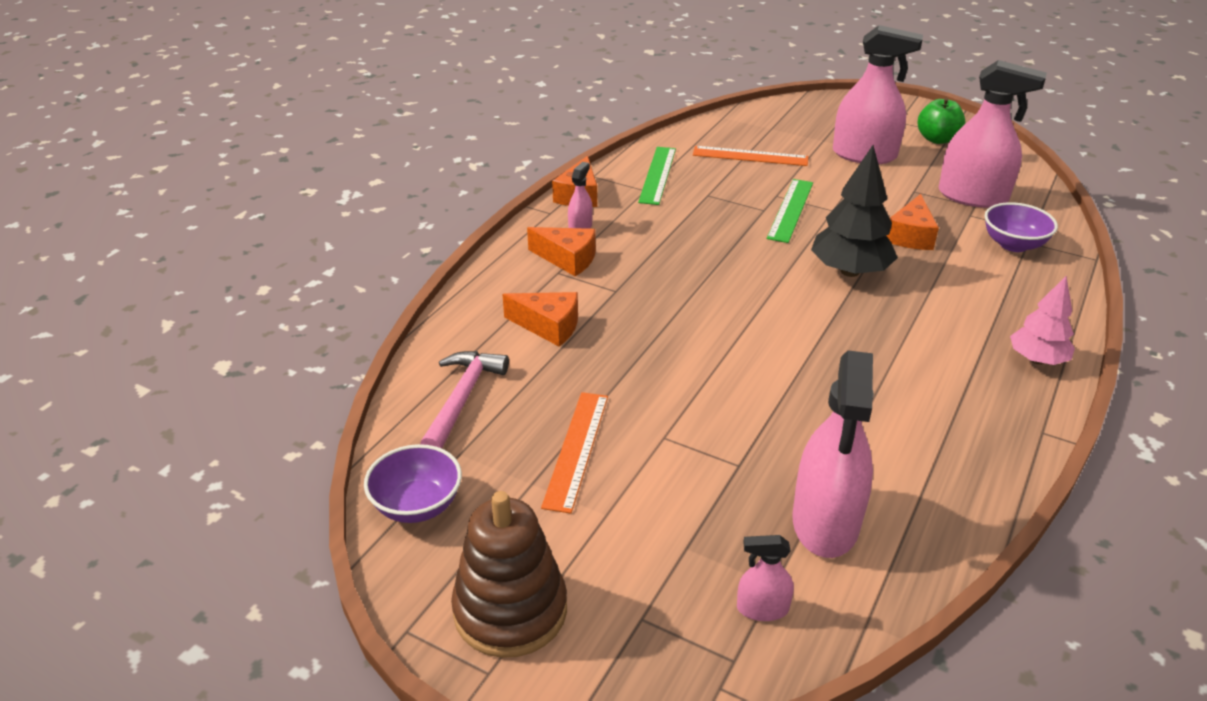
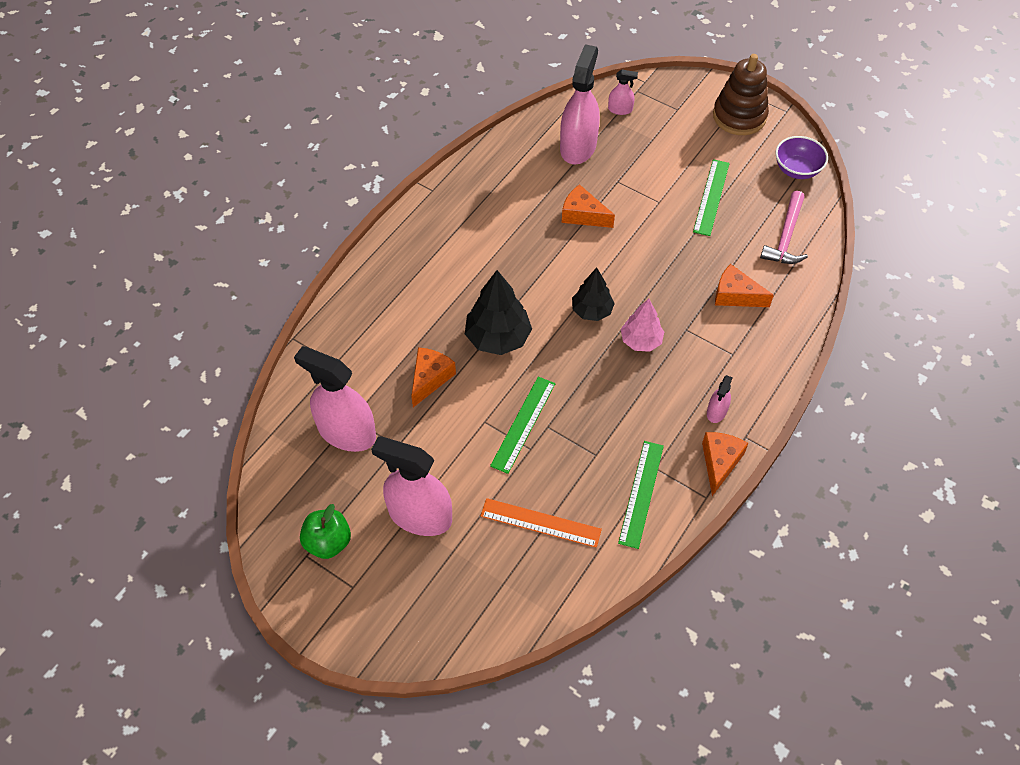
camera: 175 degrees left, 20 degrees up
(567, 259) = (725, 369): orange cheese -> orange cheese (583, 215)
(576, 449) = (711, 197): orange ruler -> green ruler
(740, 301) = (591, 311): none -> black tree
(1013, 244) = (349, 361): purple bowl -> none
(1037, 359) = (403, 242): pink tree -> pink tree (641, 341)

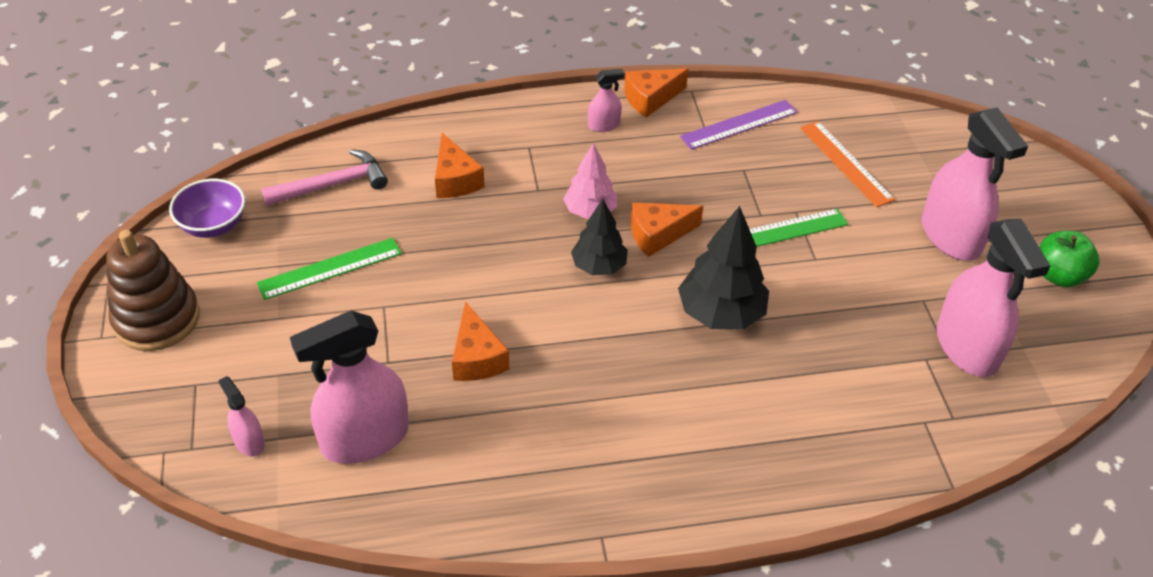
camera: 135 degrees left, 10 degrees down
(430, 378) = (831, 330): orange cheese -> orange cheese (658, 234)
(641, 493) = (739, 124): green ruler -> purple ruler

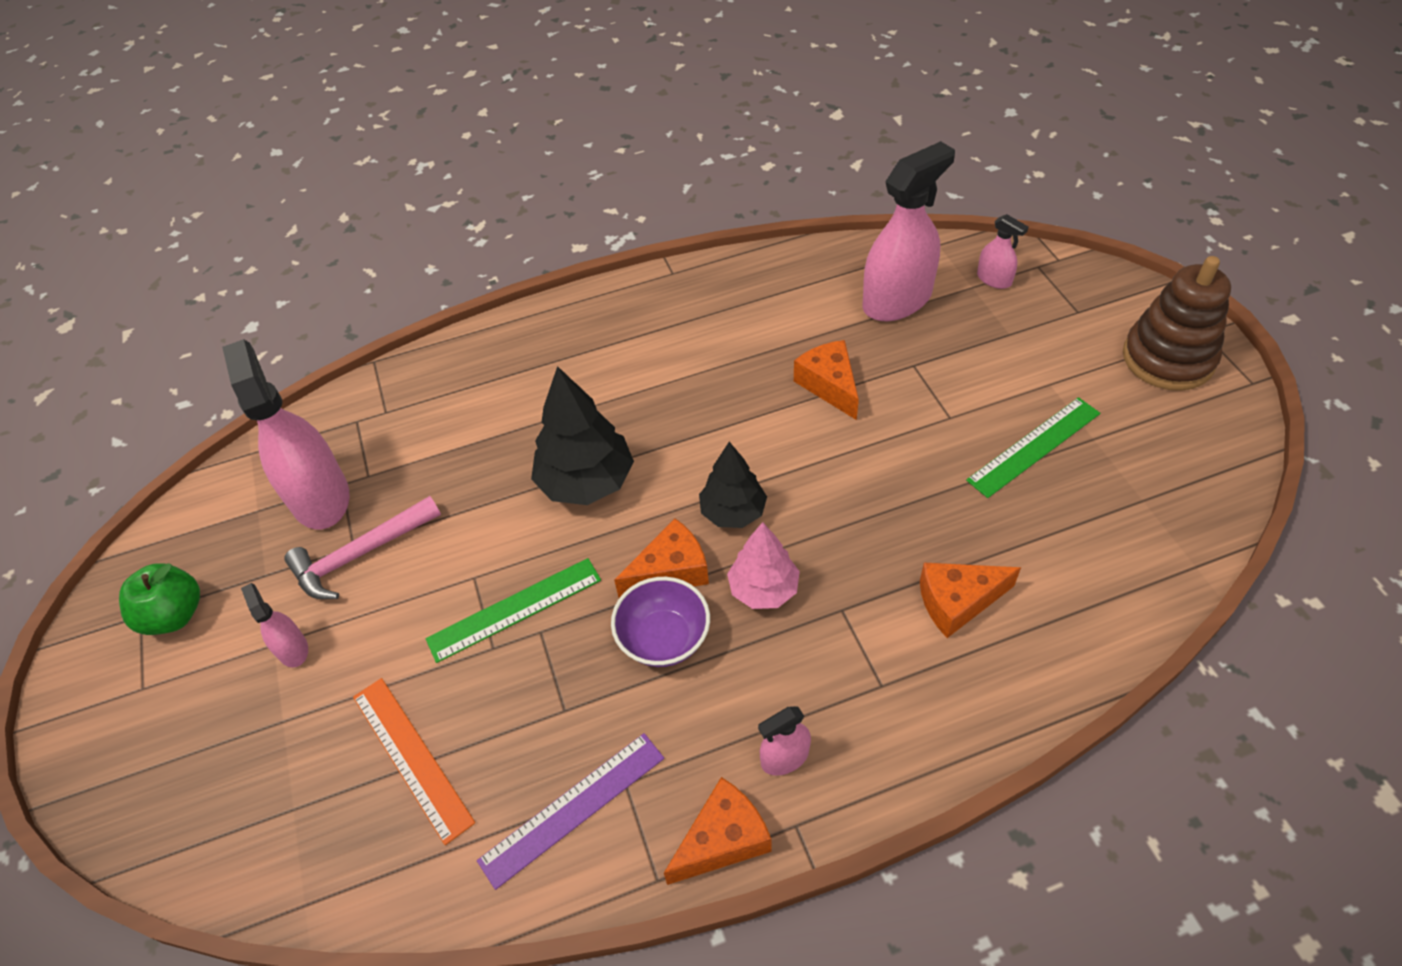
camera: 175 degrees right, 5 degrees up
(213, 225) = (1206, 471): purple bowl -> purple bowl (664, 638)
(332, 185) = (1109, 559): pink hammer -> pink hammer (360, 555)
(455, 180) = (957, 602): orange cheese -> orange cheese turned 75 degrees counterclockwise
(950, 236) = (292, 649): pink spray bottle -> pink spray bottle, size x0.46

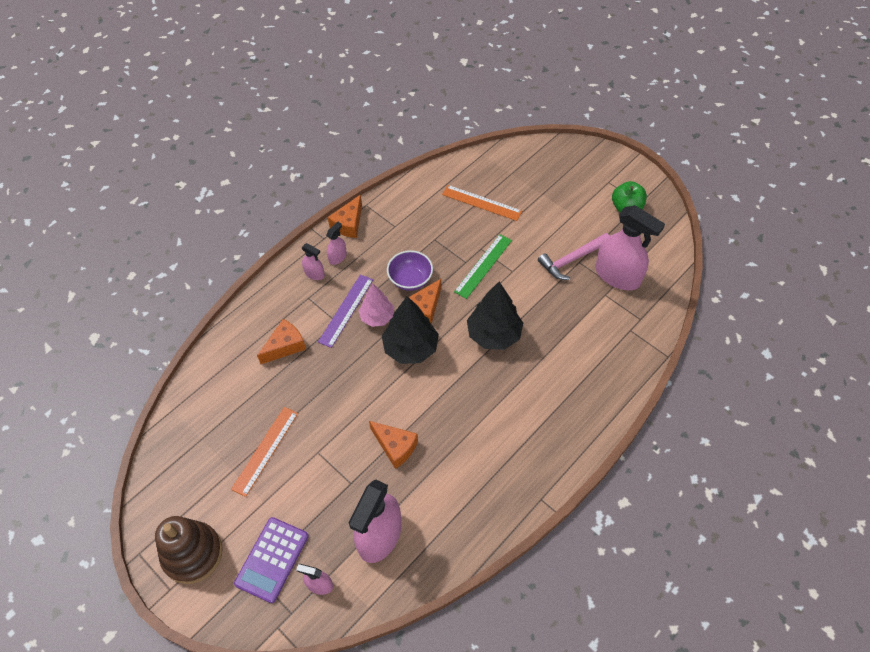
camera: 150 degrees right, 5 degrees up
(292, 649) = (563, 216): pink spray bottle -> pink spray bottle (314, 274)
(360, 555) = (572, 260): pink hammer -> pink hammer turned 150 degrees counterclockwise
(573, 809) = (409, 212): purple ruler -> purple ruler (346, 310)
(733, 512) = (411, 348): black tree -> black tree, size x1.54
(1034, 447) = (265, 450): green ruler -> orange ruler
(1052, 320) = (272, 559): none -> purple calculator

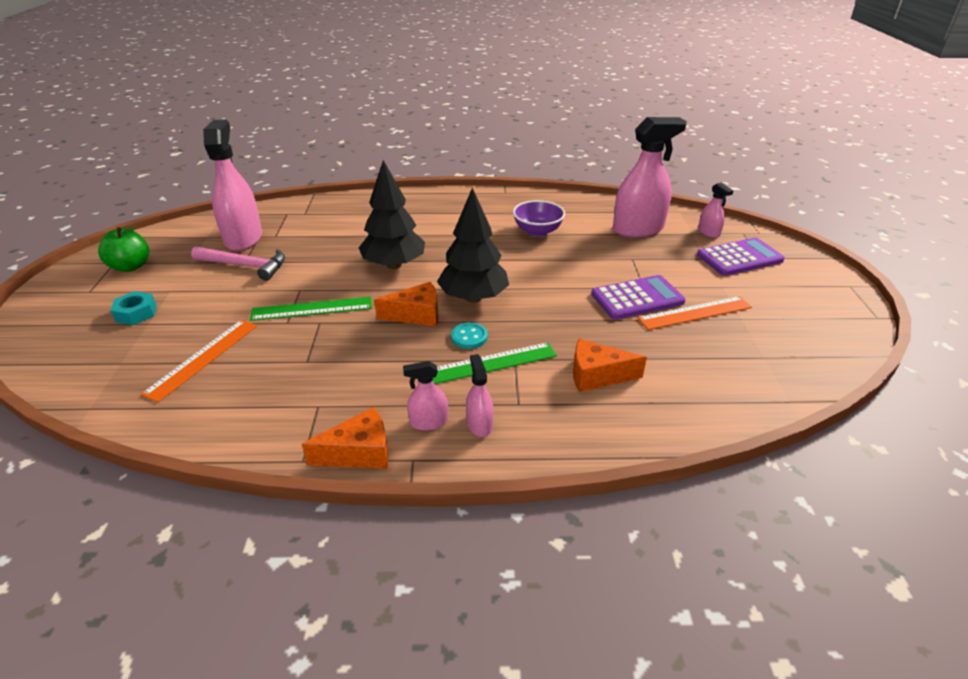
camera: 135 degrees left, 20 degrees down
(192, 554) = (816, 292): brown stacking toy -> none
(312, 435) = (637, 298): none -> purple calculator
(346, 310) = (492, 363): purple ruler -> green ruler
(377, 317) = (469, 337): pink tree -> turquoise button
(395, 447) = (571, 256): orange cheese -> none
(410, 280) = (391, 344): purple bowl -> purple bowl (537, 231)
(481, 203) = (203, 358): orange ruler -> orange ruler turned 45 degrees clockwise
(559, 193) = (136, 313): none -> turquoise nut

